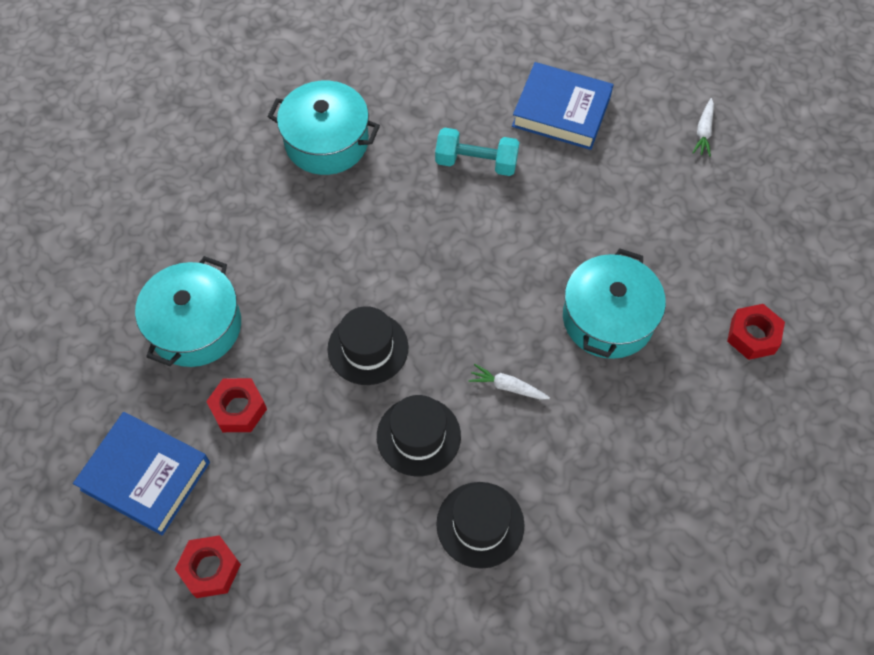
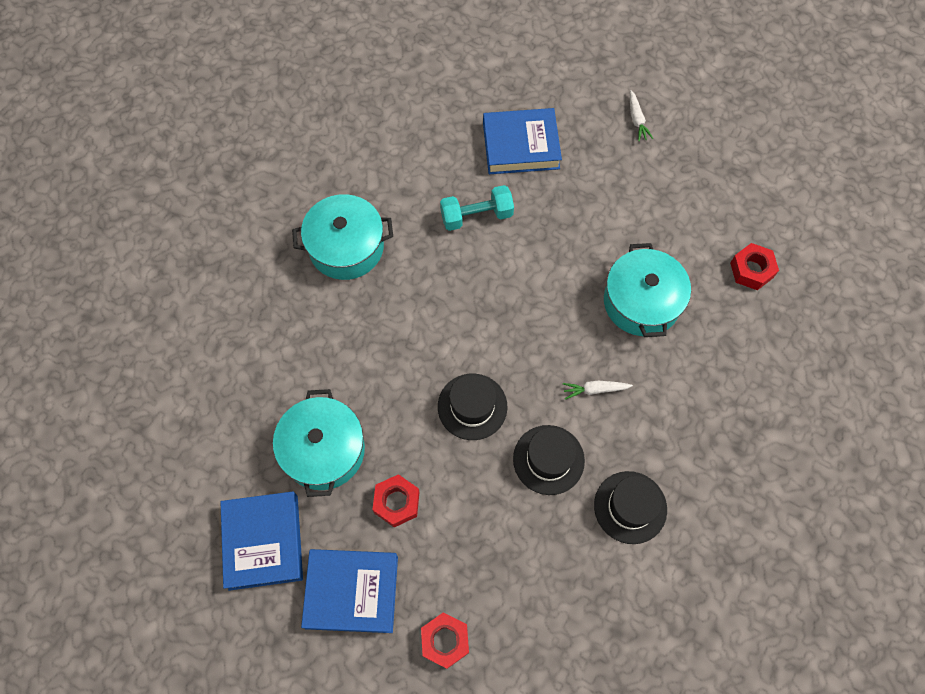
camera: 25 degrees left, 5 degrees up
(89, 388) = (263, 542): none -> blue book

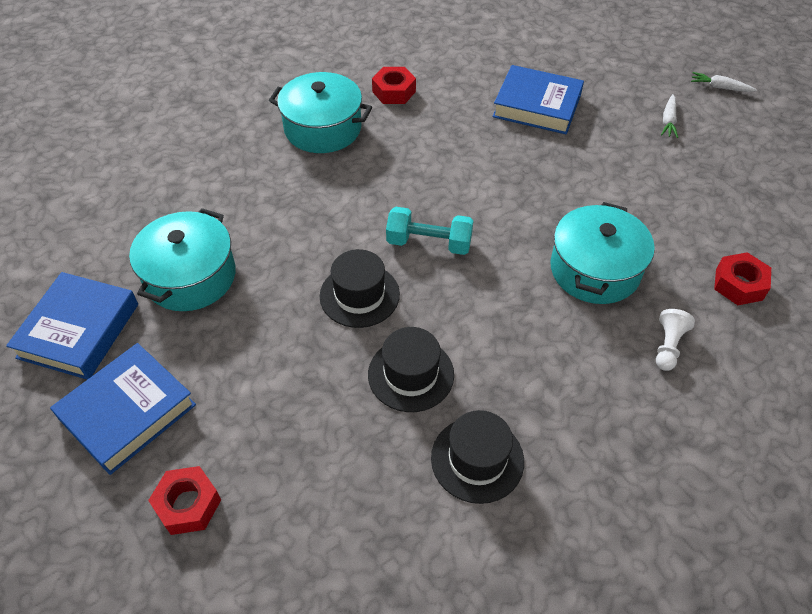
camera: 25 degrees right, 15 degrees down
(352, 592) = (128, 412): blue book -> blue book turned 75 degrees counterclockwise
(396, 502) = (228, 349): red nut -> red nut (394, 91)
(476, 216) = (461, 144): turquoise dumbbell -> turquoise dumbbell (429, 243)
(595, 390) = (499, 329): white carrot -> white carrot (720, 88)
(722, 349) = (668, 346): none -> white pawn

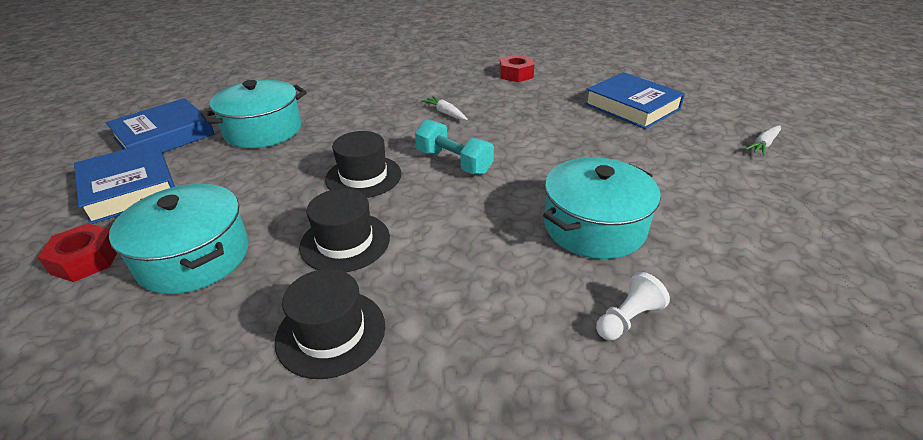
camera: 30 degrees right, 15 degrees down
(128, 412) = (130, 188): blue book -> blue book turned 75 degrees clockwise
(323, 128) = (442, 81): turquoise pot -> turquoise pot (194, 257)
(720, 88) = (842, 136): white carrot -> white carrot (445, 113)
(739, 284) = (764, 295): red nut -> none

